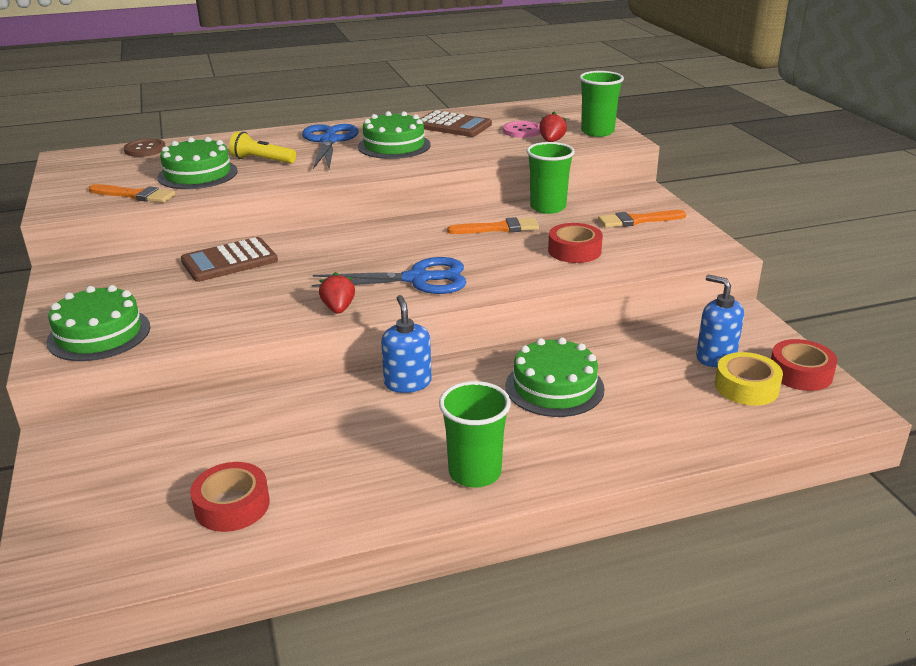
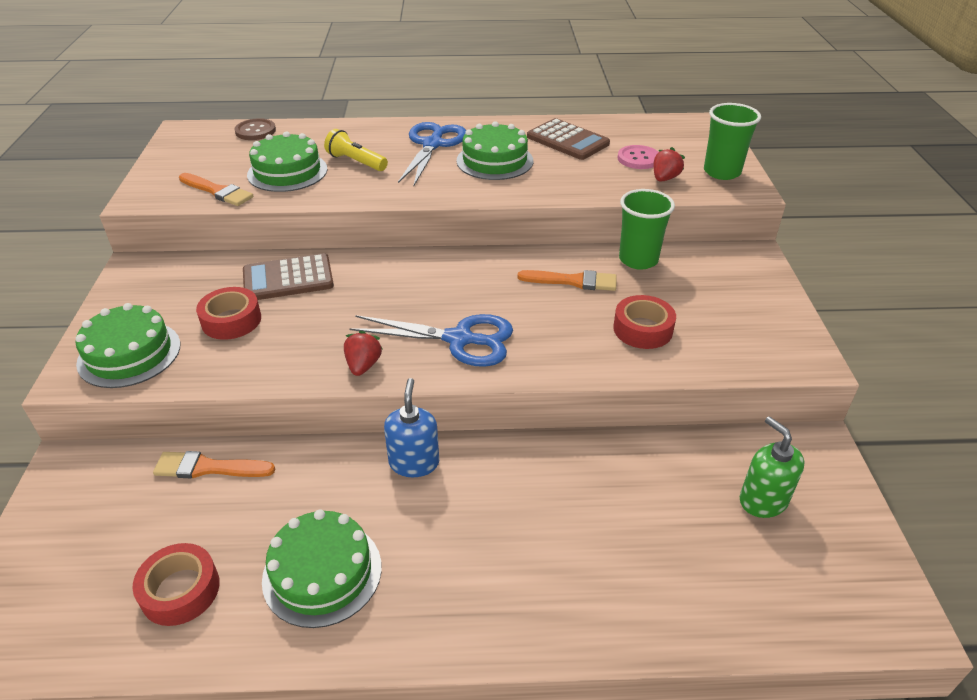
camera: 15 degrees right, 10 degrees up
(475, 473) = (432, 609): green cup -> none
(554, 387) = (564, 504): green cake -> green cake (322, 572)
(637, 220) = (731, 296): orange brush -> orange brush (208, 468)
(715, 357) = (763, 500): blue soap dispenser -> green soap dispenser
(746, 387) = (783, 556): yellow tape -> none
(800, 373) = (857, 549): red tape -> red tape (231, 320)

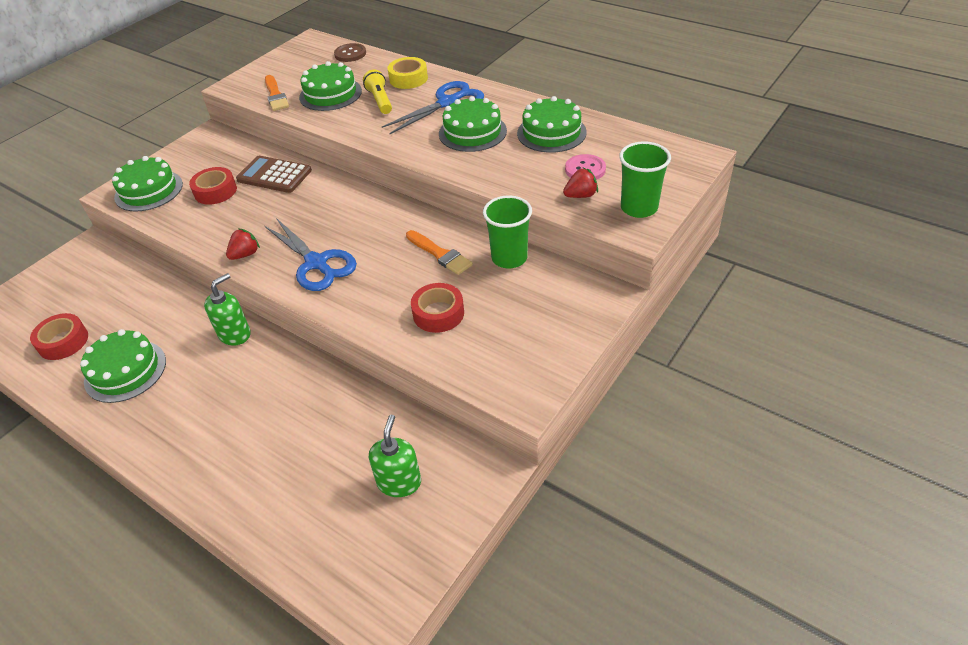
camera: 40 degrees right, 5 degrees up
(208, 468) = (141, 281): orange brush -> none
(359, 136) = (408, 79): none -> yellow tape
(414, 462) = (235, 334): blue soap dispenser -> green soap dispenser
(567, 140) = (551, 132): brown calculator -> green cake

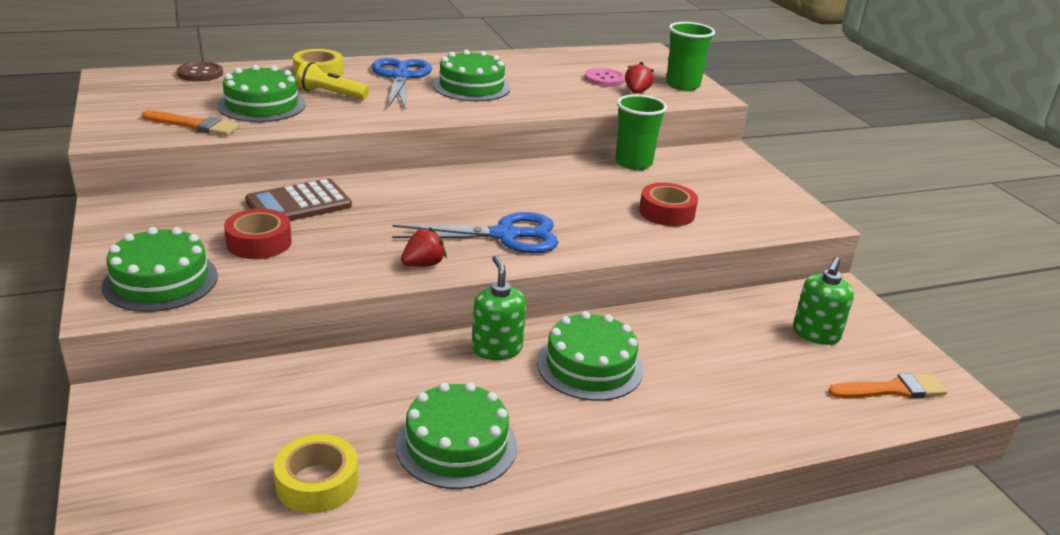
camera: 60 degrees left, 15 degrees down
(63, 342) = (317, 483): red tape -> yellow tape
(245, 254) = (423, 264): red strawberry -> red strawberry turned 60 degrees clockwise
(399, 482) = (816, 334): green soap dispenser -> green soap dispenser turned 105 degrees counterclockwise
(440, 254) = (584, 183): orange brush -> orange brush (892, 389)
(551, 132) = (531, 68): green cake -> green cake (590, 366)

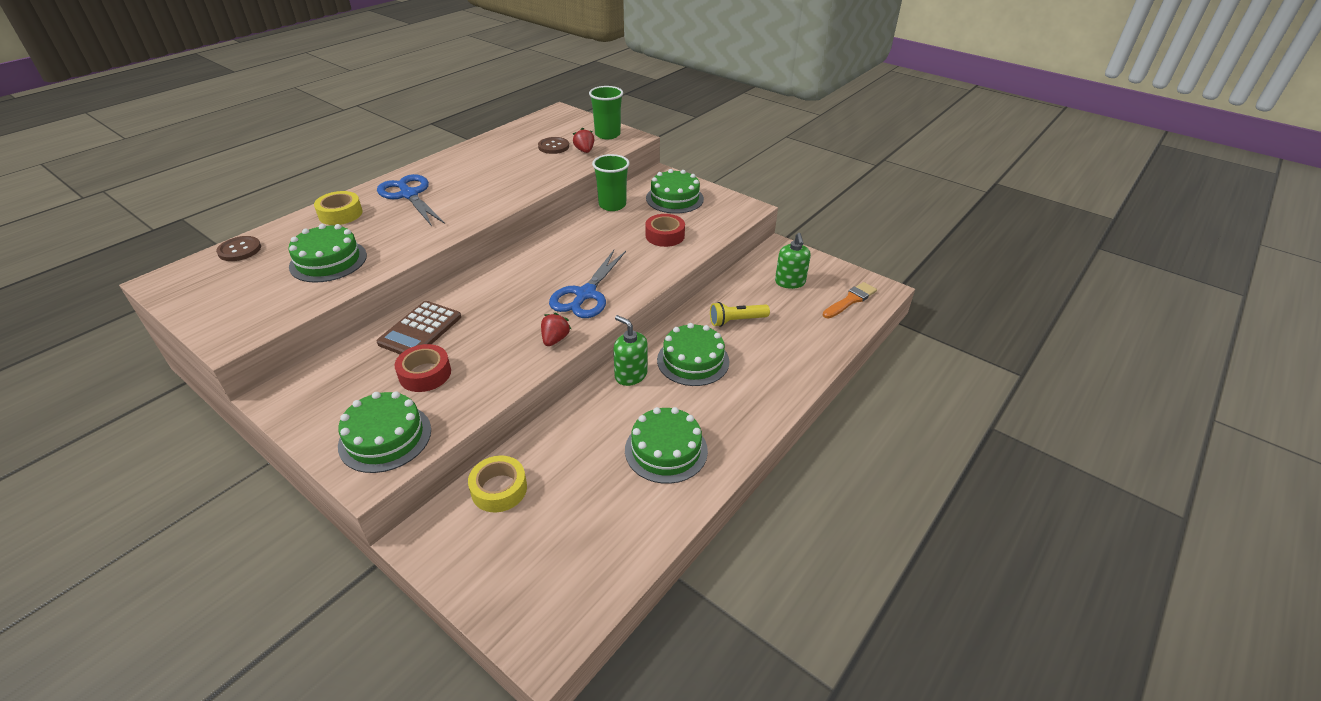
camera: 30 degrees left, 10 degrees up
(195, 125) = (294, 300): orange brush -> none
(317, 483) = (610, 518): yellow tape -> yellow tape (499, 489)
(331, 94) = (372, 230): yellow flashlight -> yellow flashlight (736, 321)
(471, 87) = (470, 185): green cake -> green cake (674, 198)
(505, 235) = (585, 294): blue scissors -> blue scissors turned 150 degrees clockwise
(604, 79) = (553, 147): pink button -> brown button

